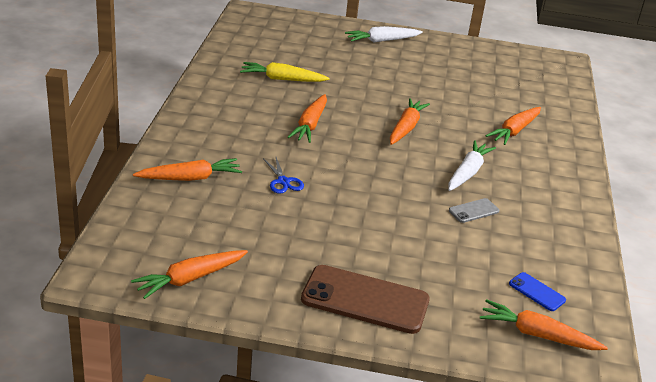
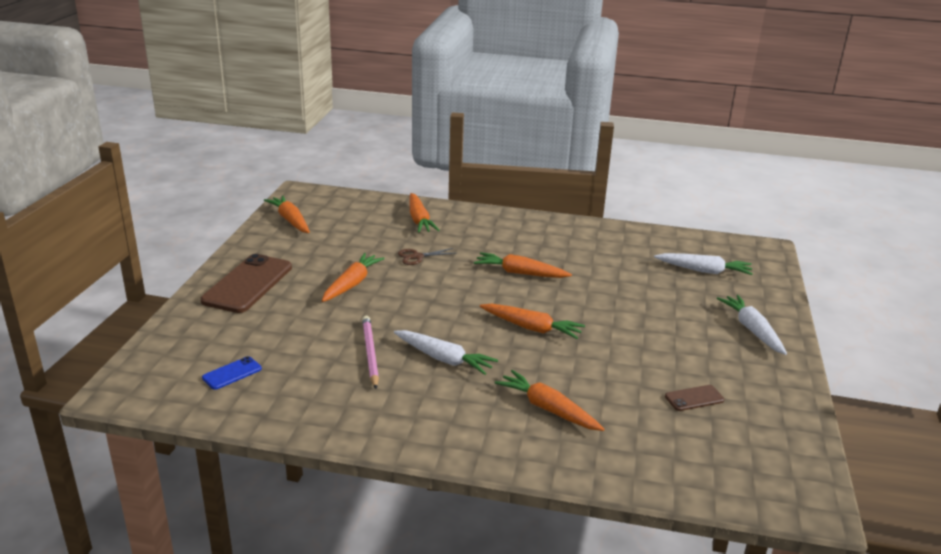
camera: 95 degrees right, 5 degrees down
(282, 79) = (610, 262): yellow carrot -> none
(283, 181) = (417, 257): blue scissors -> brown scissors
(292, 42) = (704, 271): none -> white carrot
(473, 211) = (370, 353): grey phone -> pink pencil
(477, 76) = (694, 398): none -> brown phone
(538, 335) = (173, 364): orange carrot -> orange carrot (352, 284)

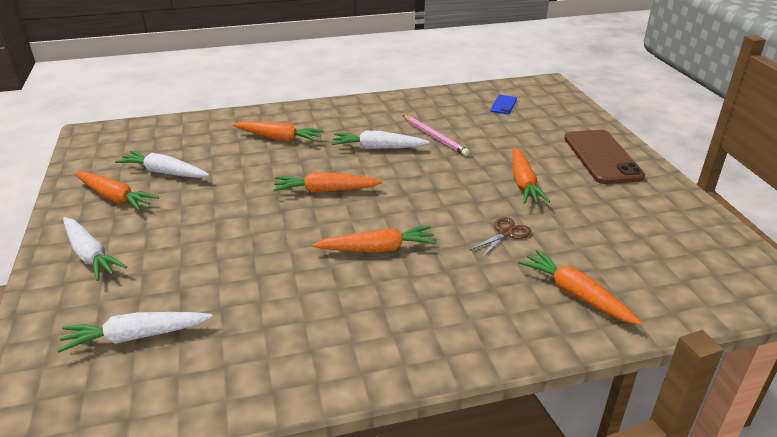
camera: 155 degrees right, 5 degrees up
(290, 220) = (702, 236): orange carrot -> orange carrot (115, 197)
(694, 398) = (164, 172): brown phone -> white carrot

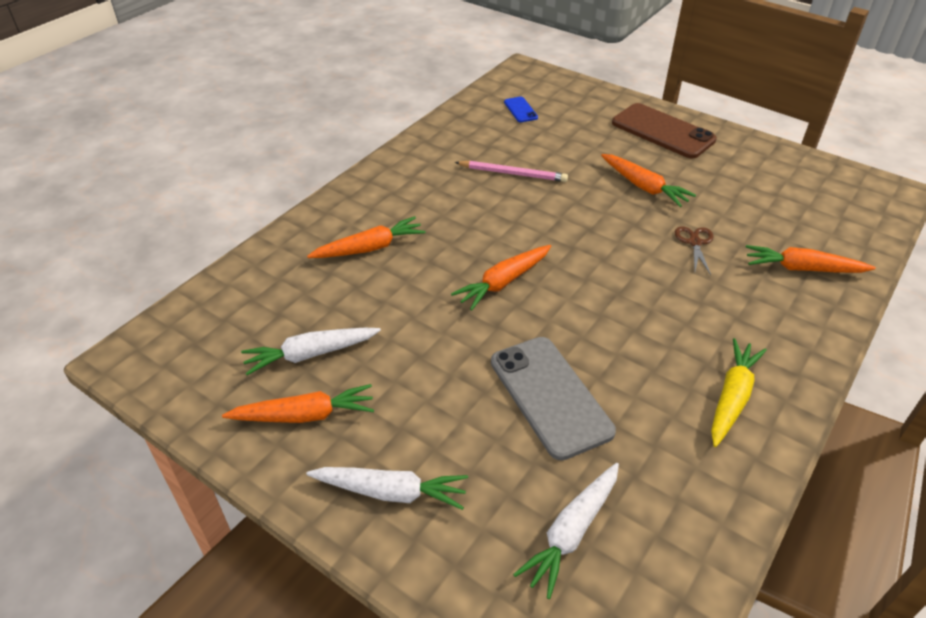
camera: 40 degrees left, 10 degrees up
(248, 262) = (550, 396): none -> grey phone
(365, 336) = (732, 397): none -> yellow carrot
(377, 249) = (629, 314): orange carrot -> none
(378, 148) = (481, 210): white carrot -> none

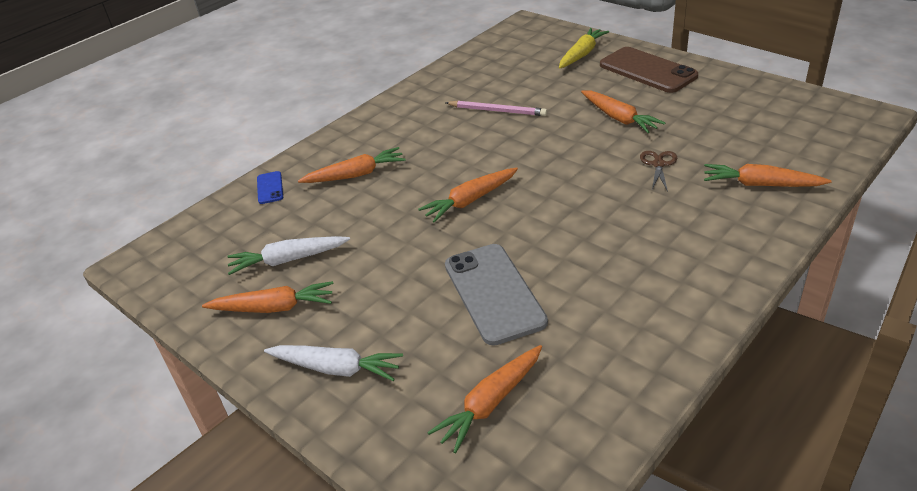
camera: 10 degrees right, 5 degrees down
(520, 110) = (515, 57): blue phone -> blue phone (270, 188)
(571, 532) = (491, 403): white carrot -> orange carrot
(732, 397) = (666, 295): yellow carrot -> yellow carrot (582, 54)

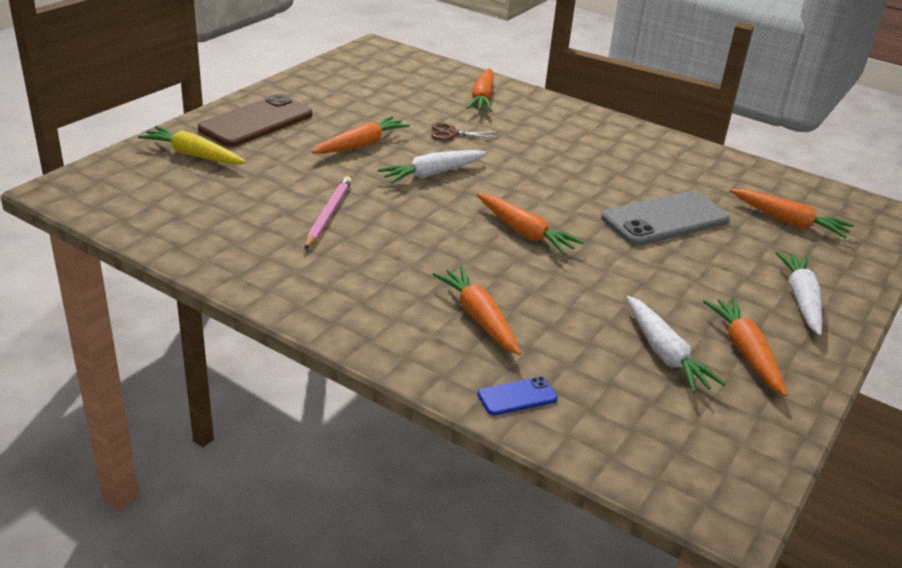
camera: 105 degrees left, 5 degrees down
(570, 154) = (432, 174): none -> white carrot

